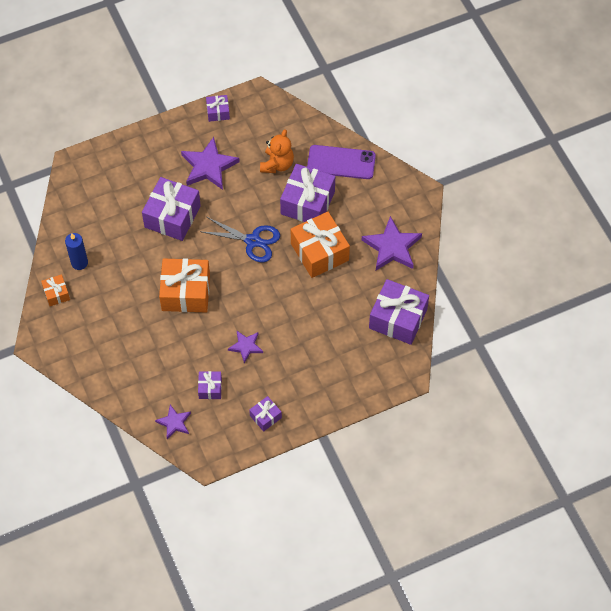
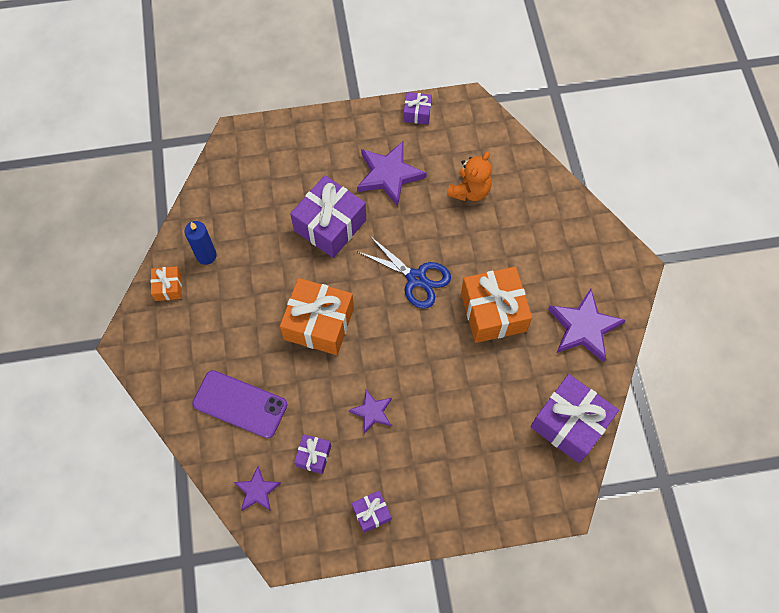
camera: 15 degrees right, 5 degrees up
(307, 203) = (494, 246): purple gift -> none
(341, 162) = (546, 206): purple phone -> purple phone (240, 404)

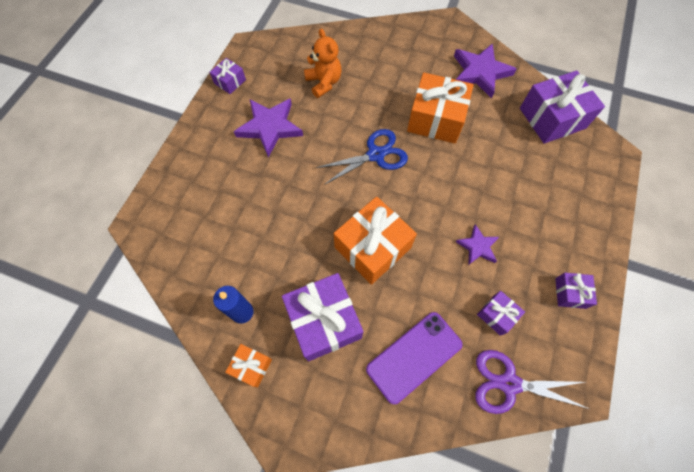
camera: 60 degrees left, 0 degrees up
(257, 491) = (509, 383): purple star -> purple scissors
(330, 225) = (284, 192): purple gift -> purple gift (324, 321)

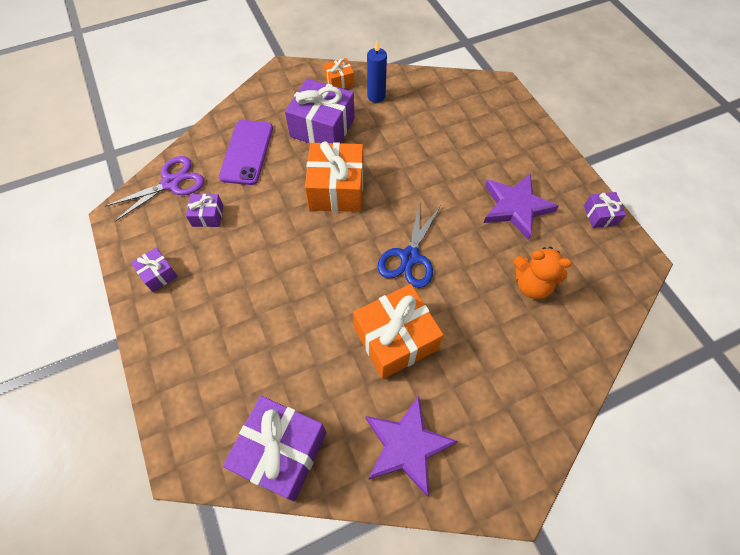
camera: 135 degrees right, 5 degrees down
(477, 246) = (258, 251): purple star -> none

